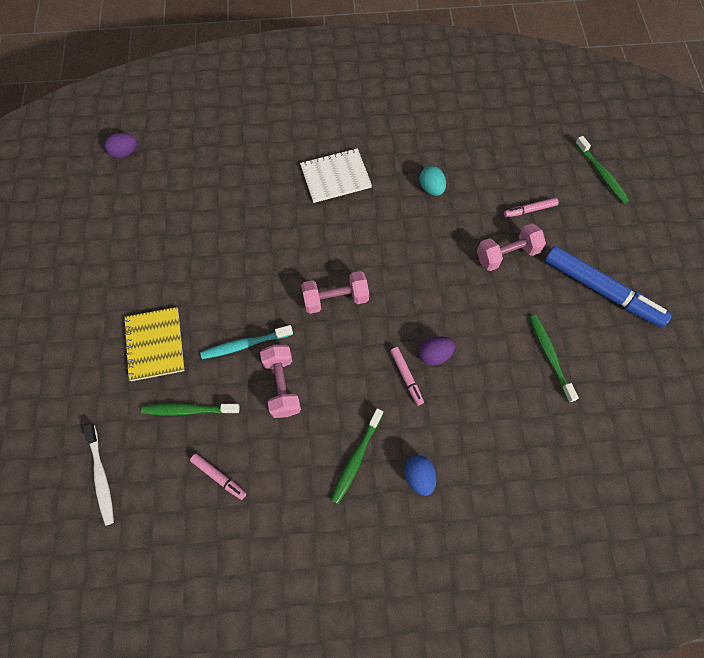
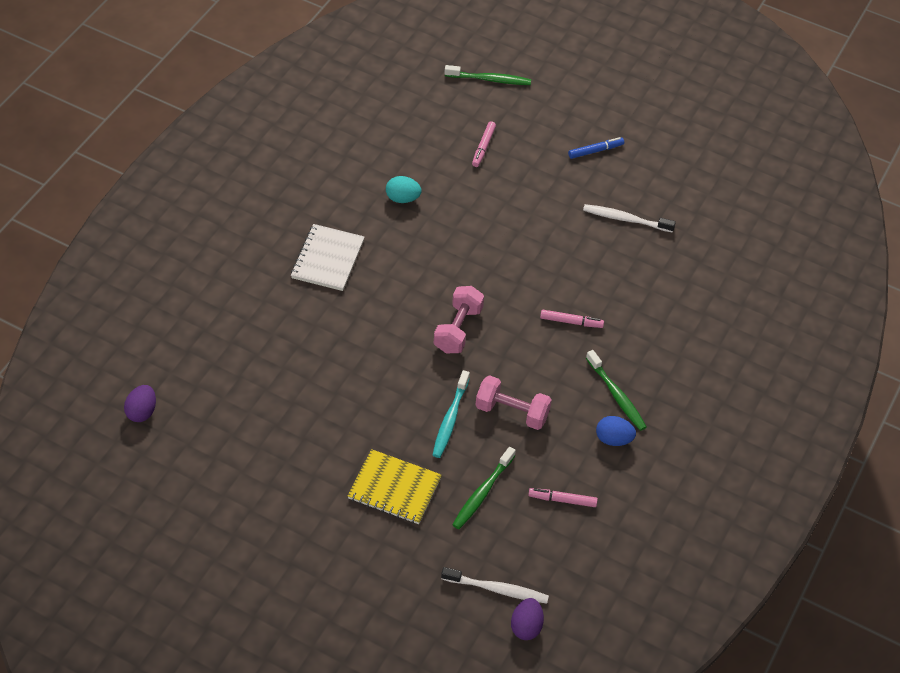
camera: 60 degrees left, 15 degrees down
(219, 477) = (562, 500): pink marker -> pink marker turned 150 degrees counterclockwise
(419, 476) = (662, 362): blue egg -> blue egg (613, 439)
(434, 355) = (566, 292): purple egg -> purple egg (526, 626)
(507, 254) = (513, 189): pink dumbbell -> none
(550, 356) = (626, 219): green toothbrush -> white toothbrush
(602, 290) = (595, 151): blue marker -> blue marker, size x0.46

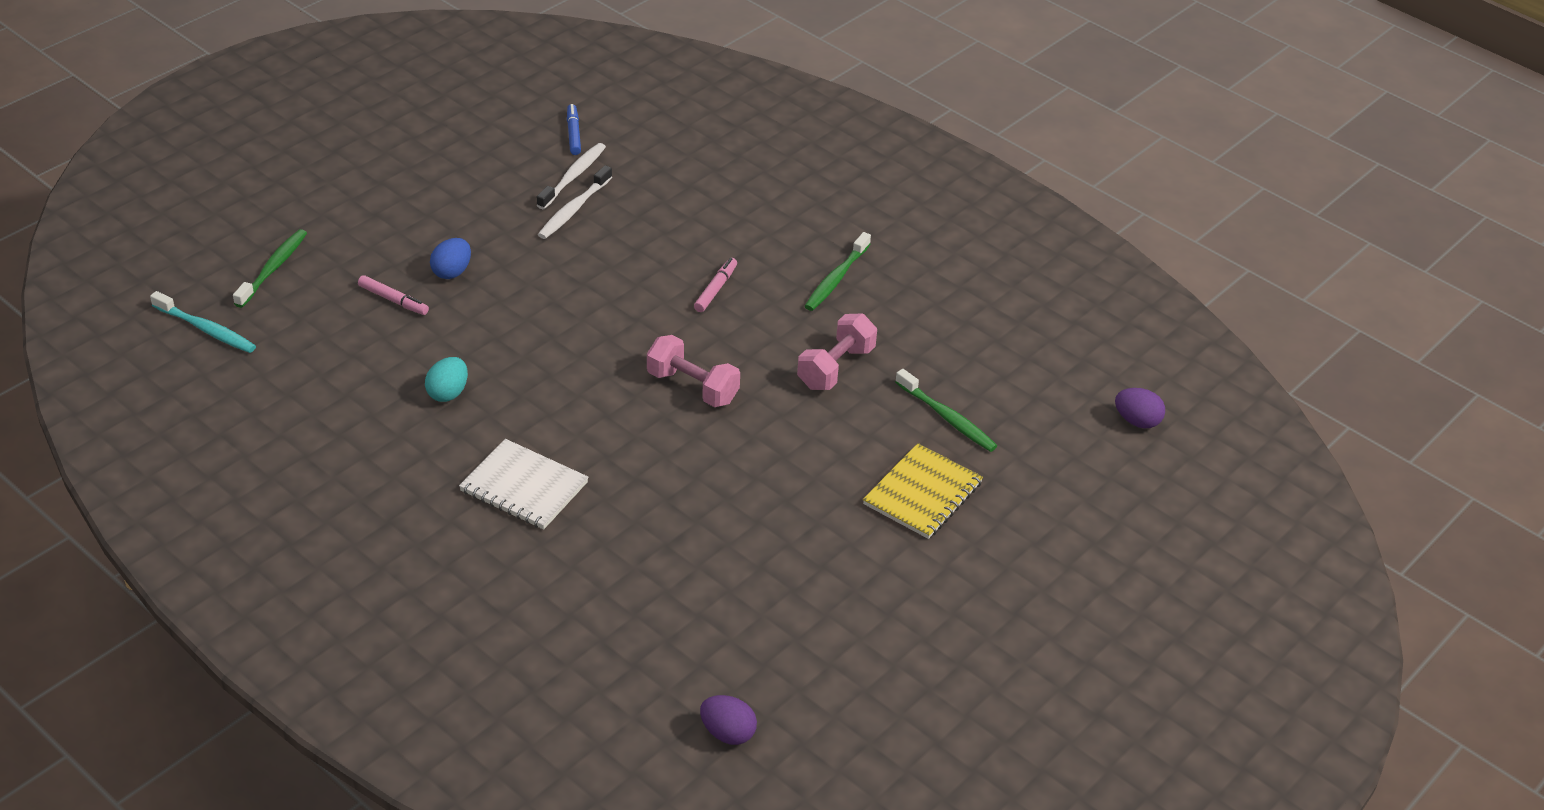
camera: 75 degrees left, 10 degrees down
(450, 419) = (831, 423): turquoise toothbrush -> turquoise toothbrush (206, 329)
(497, 589) = (1084, 434): white toothbrush -> white toothbrush (573, 176)
(562, 500) = (972, 355): pink marker -> none
(595, 151) = (450, 207): blue marker -> blue marker (573, 134)
(613, 439) = (898, 296): blue egg -> blue egg (452, 272)
(616, 395) = (836, 279): green toothbrush -> green toothbrush turned 135 degrees clockwise

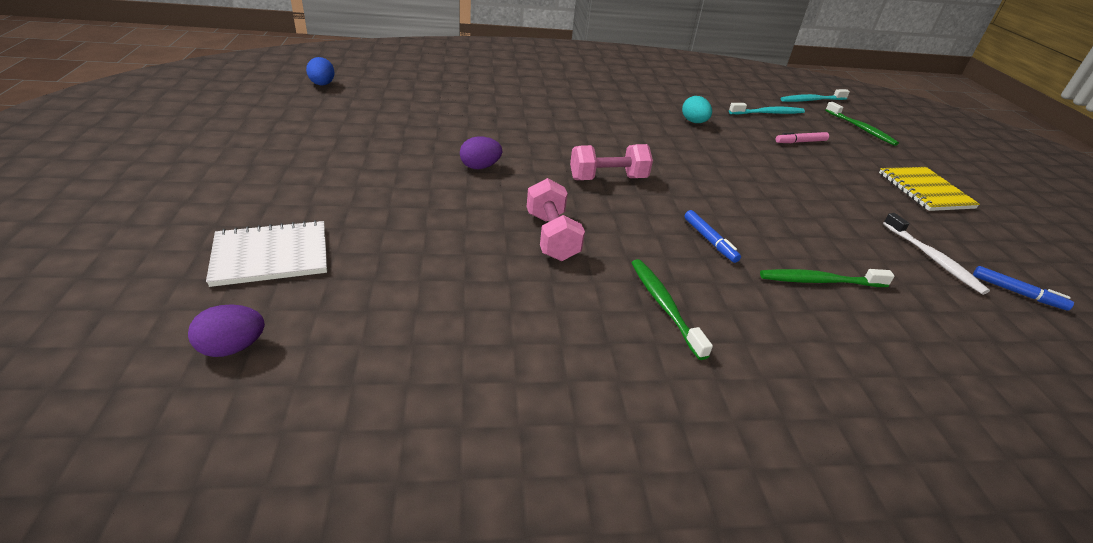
camera: 130 degrees right, 5 degrees down
(322, 349) = (768, 113): none -> turquoise toothbrush
(452, 272) = (819, 166): blue egg -> blue egg (322, 84)
(524, 487) = (592, 108): white notebook -> white notebook (271, 255)
(574, 209) = (876, 237): white toothbrush -> none
(715, 289) = (709, 240): pink marker -> blue marker
(727, 733) = (369, 77): purple egg -> purple egg (480, 167)
(923, 493) = (385, 194): yellow notebook -> yellow notebook (925, 190)
(947, 418) = (425, 248): green toothbrush -> green toothbrush (820, 281)

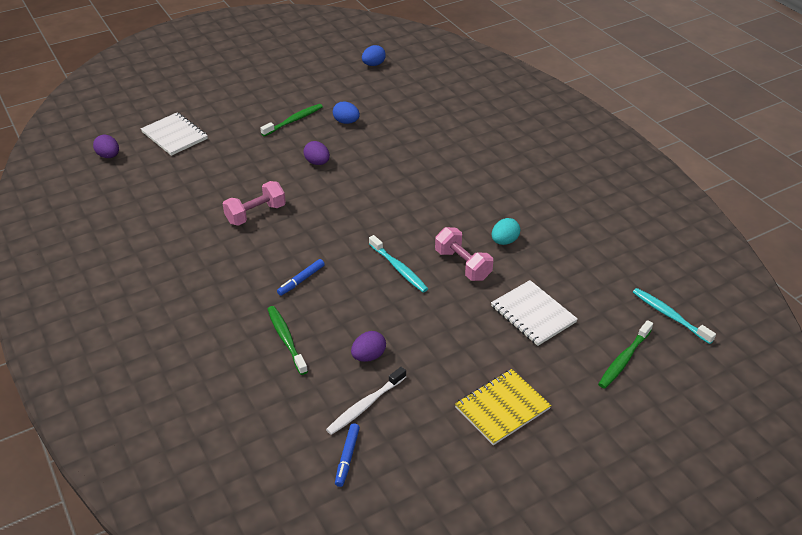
camera: 70 degrees right, 5 degrees up
(417, 129) = (346, 122): none -> blue egg
(608, 179) = (350, 218): pink dumbbell -> pink dumbbell (462, 265)
(664, 306) = (213, 273): green toothbrush -> green toothbrush (294, 120)
(768, 113) = (585, 285): turquoise toothbrush -> turquoise toothbrush (399, 268)
(800, 142) = (533, 314): pink marker -> white notebook
(853, 235) = (368, 356): none -> purple egg

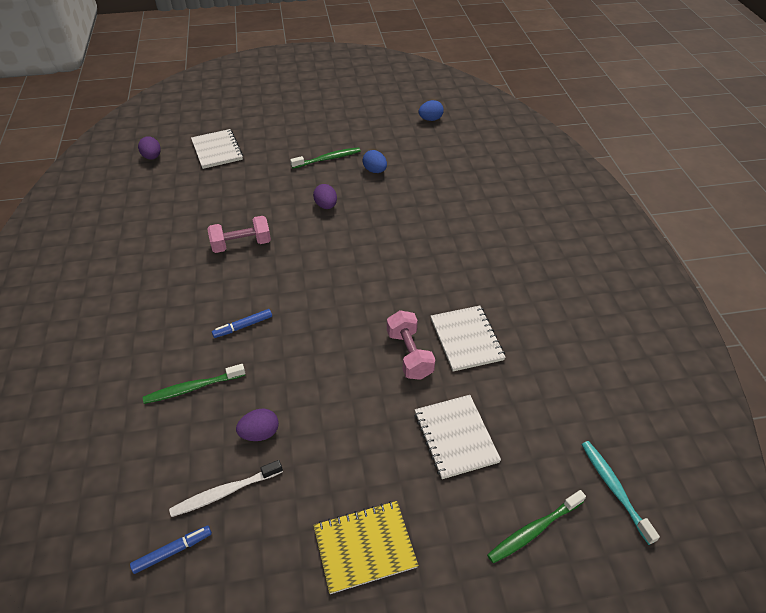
camera: 20 degrees right, 5 degrees up
(286, 339) = (193, 388): green toothbrush -> green toothbrush turned 105 degrees counterclockwise
(347, 457) = (173, 551): blue marker -> blue marker turned 150 degrees counterclockwise
(399, 268) = (343, 340): turquoise toothbrush -> none
(504, 241) = (466, 339): turquoise egg -> white notebook

